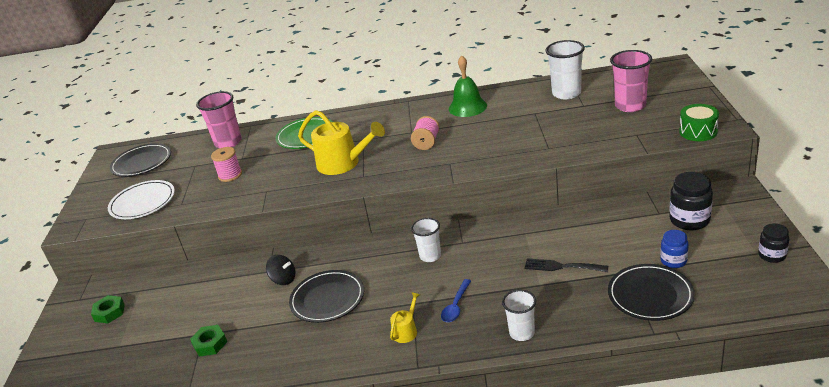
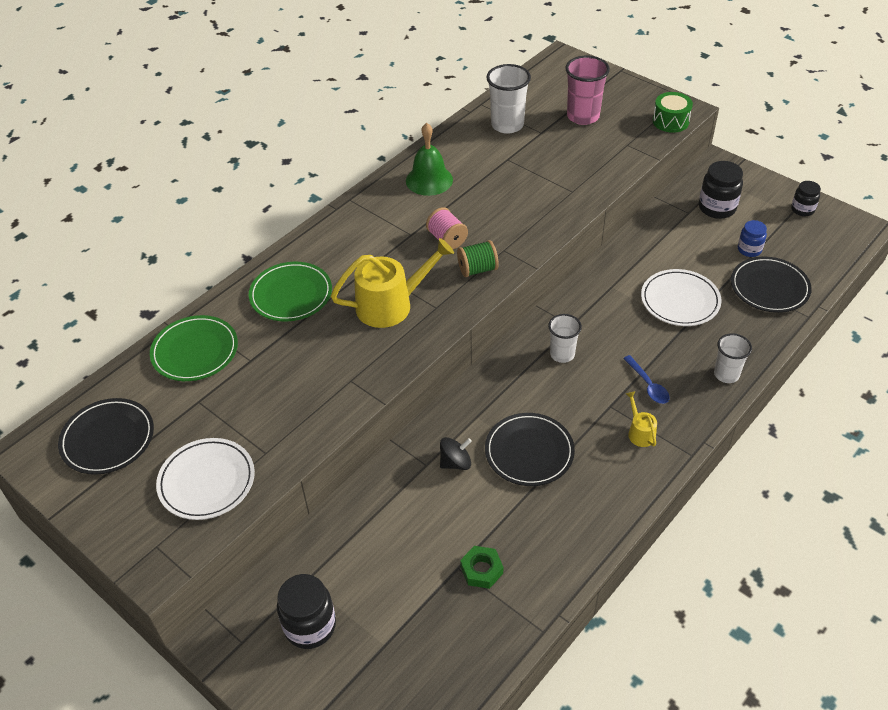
camera: 50 degrees left, 15 degrees up
(109, 312) = (310, 626): green nut -> black jar
(228, 142) = (195, 351): pink cup -> green plate
(230, 175) = (271, 387): pink spool -> none
(417, 167) = (477, 269): none -> green spool
(561, 266) = (680, 300): black fork -> white plate

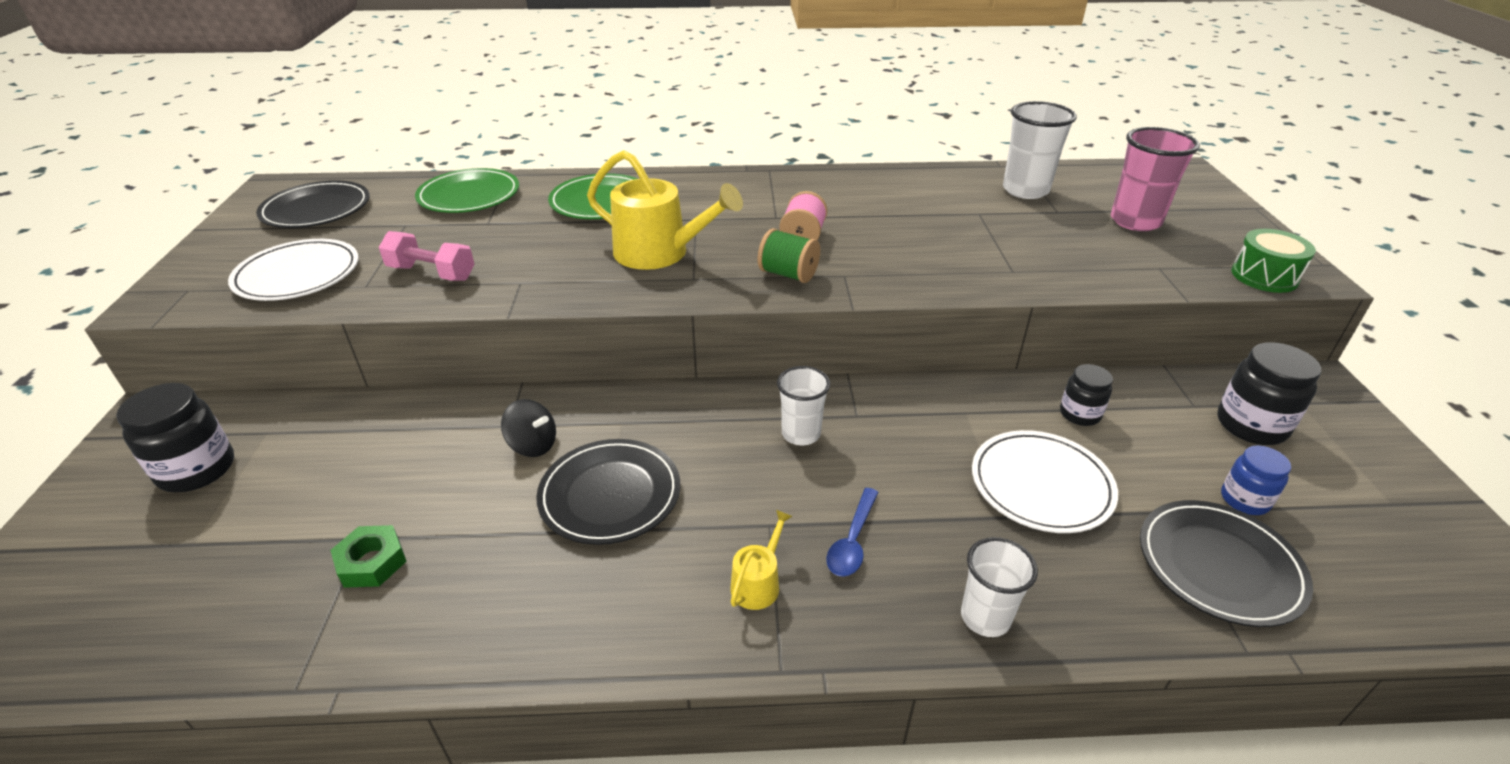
camera: 45 degrees right, 10 degrees down
(288, 415) = (431, 273): none -> pink dumbbell
(429, 180) = (867, 191): green bell -> none
(802, 209) = (1422, 512): black jar -> black jar (1080, 414)

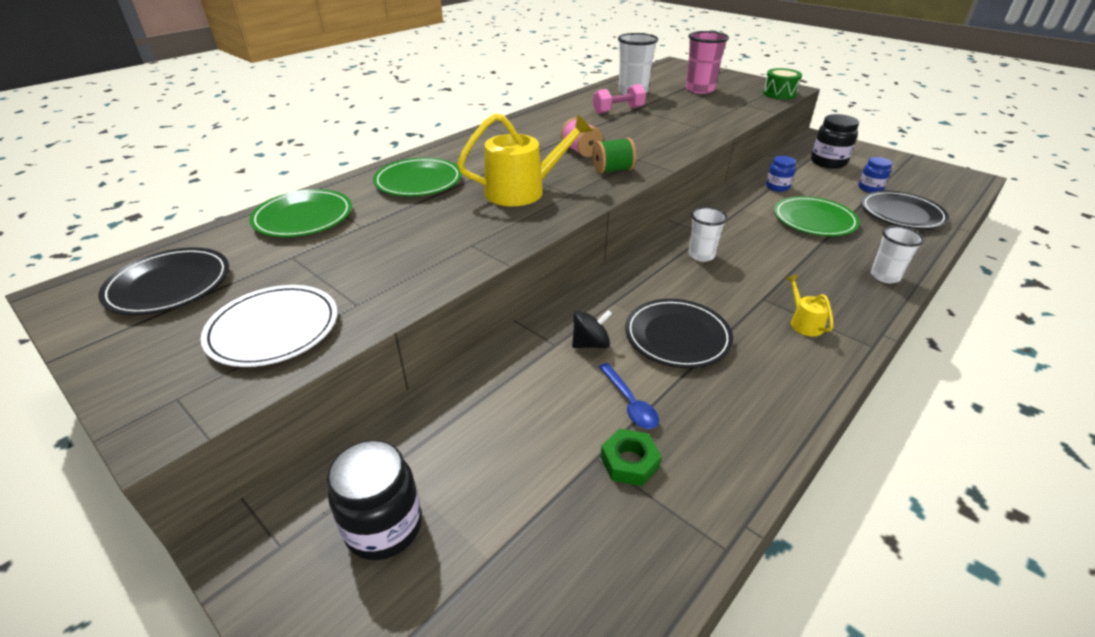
camera: 45 degrees left, 0 degrees up
(431, 273) = (393, 271): pink dumbbell -> pink dumbbell (618, 110)
(852, 541) = (801, 282): blue spoon -> blue spoon (630, 403)
(1041, 485) = (814, 220): white plate -> green plate
(1080, 414) = (777, 187): black jar -> blue jar

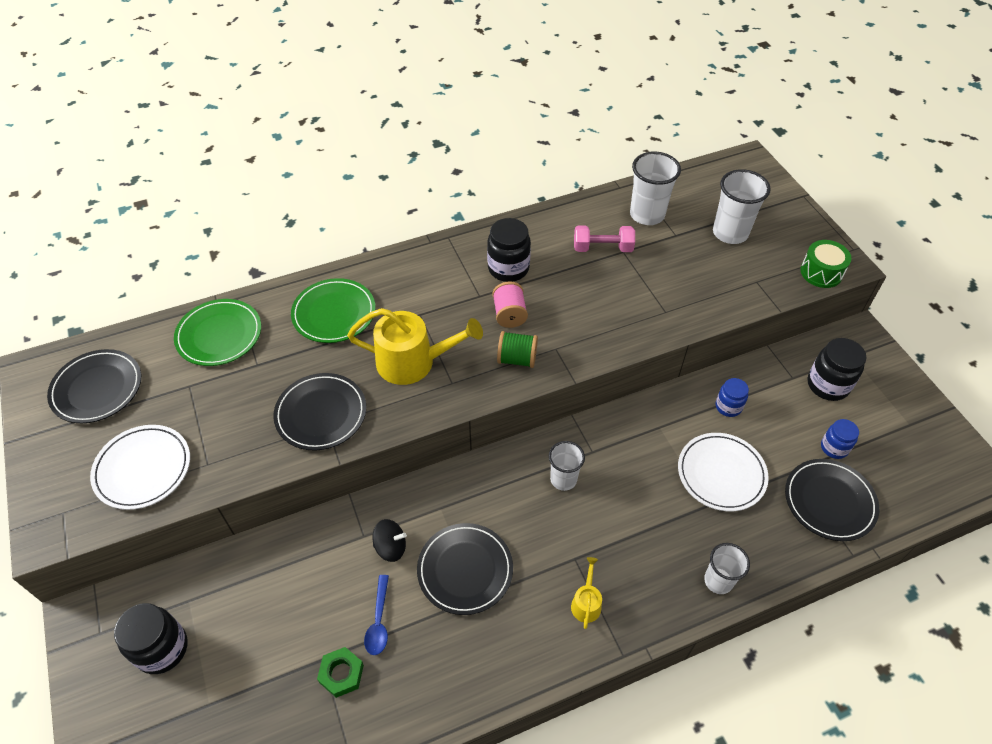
camera: 25 degrees right, 15 degrees up
(460, 239) = (321, 414): none -> black plate
(554, 131) = (508, 268): none -> black jar
(700, 90) = (730, 233): pink cup -> white cup
(814, 220) = (721, 473): green plate -> white plate

